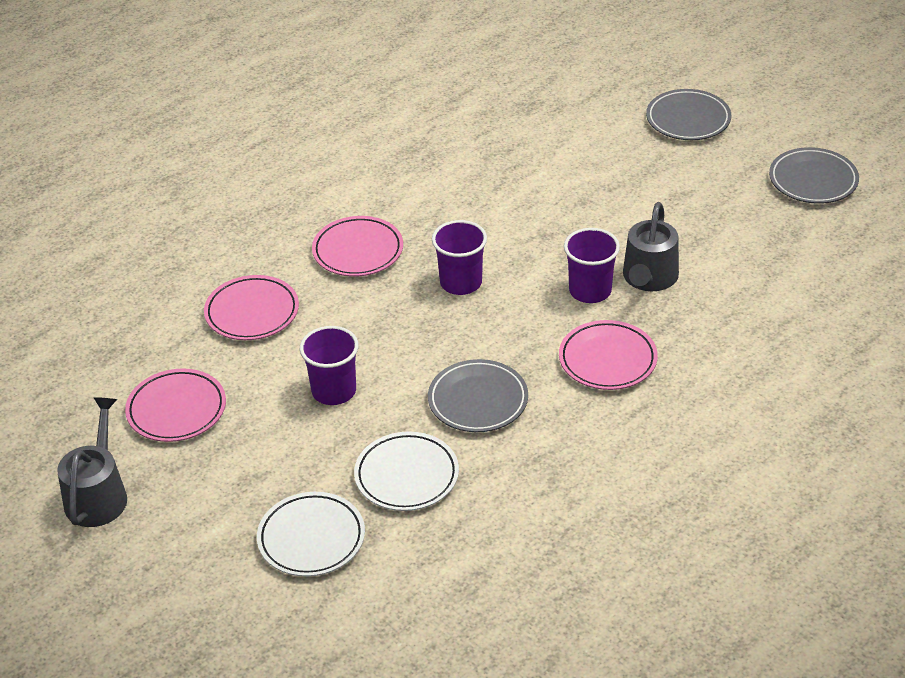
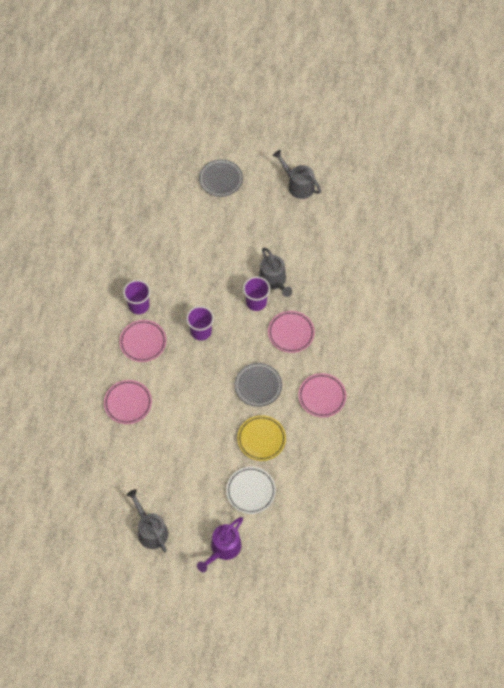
camera: 40 degrees left, 20 degrees up
(176, 410) = (143, 471): pink plate -> pink plate (322, 396)
(178, 593) = (223, 549): none -> purple watering can
(334, 391) = (198, 419): purple cup -> purple cup (139, 305)
(406, 476) = (261, 439): white plate -> yellow plate
(813, 180) = (298, 185): grey plate -> grey watering can

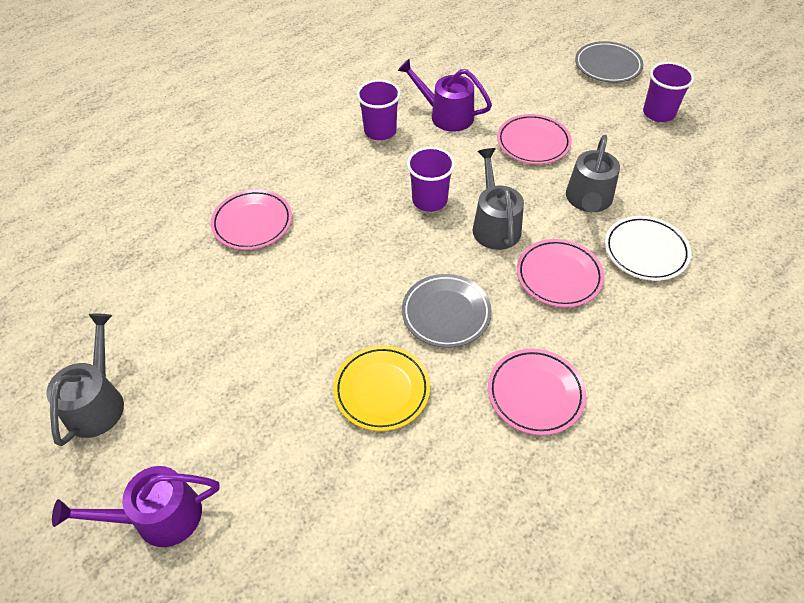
camera: 40 degrees right, 10 degrees down
(143, 342) = (344, 169): pink plate -> pink plate (533, 143)
(164, 272) = (446, 115): none -> purple watering can
(251, 491) = (291, 457): white plate -> white plate (645, 251)
(256, 302) = (539, 210): purple cup -> purple cup (658, 113)
(298, 185) = (714, 118): grey watering can -> grey watering can (495, 225)

